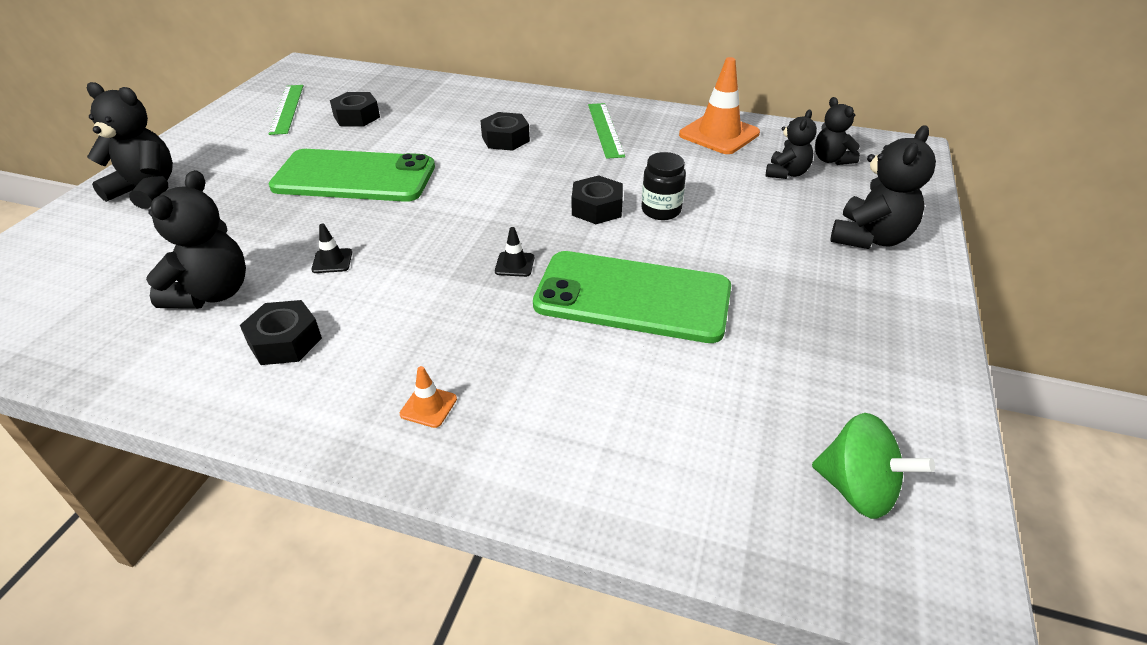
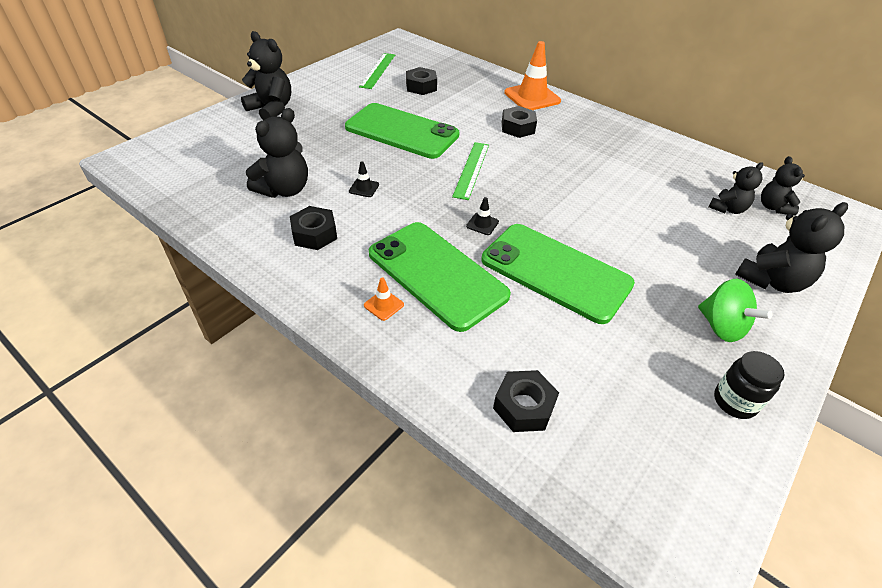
camera: 20 degrees right, 5 degrees up
(484, 344) = (437, 274): none -> green phone
(597, 208) = (560, 198): black nut -> black nut (523, 406)
(605, 129) = (596, 137): green ruler -> green ruler (471, 169)
(661, 210) = (609, 212): black jar -> black jar (734, 401)
(719, 134) = (687, 163): orange traffic cone -> orange traffic cone (532, 97)
(857, 489) = (654, 465): green spinning top -> green spinning top (721, 326)

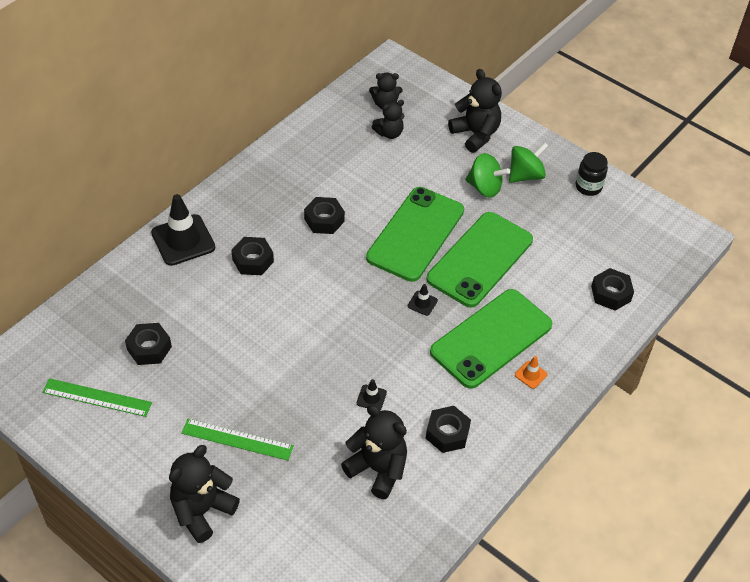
camera: 90 degrees left, 5 degrees up
(402, 131) = (259, 367): green phone -> green phone (415, 234)
(471, 169) = (335, 306): green ruler -> green ruler (237, 439)
(532, 97) = (183, 240): orange traffic cone -> black traffic cone
(579, 164) = (324, 220): none -> black nut
(678, 283) = (484, 187): none -> green spinning top
(727, 209) = (389, 133): black teddy bear -> black teddy bear turned 105 degrees clockwise

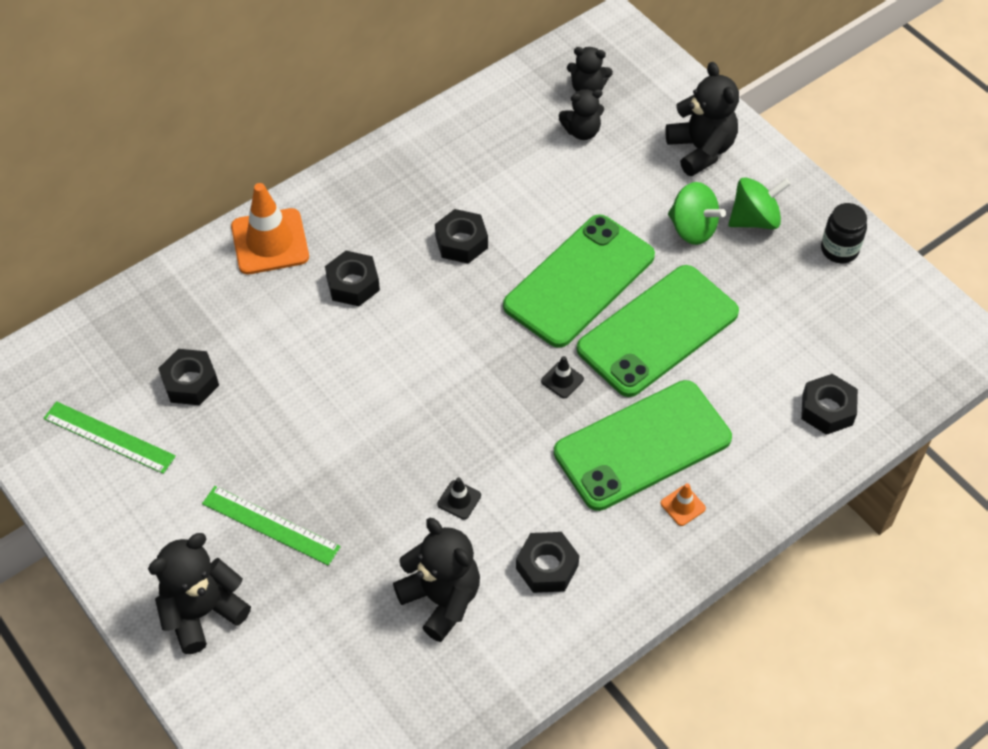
camera: 15 degrees right, 5 degrees up
(183, 240) = (270, 242): black traffic cone -> orange traffic cone

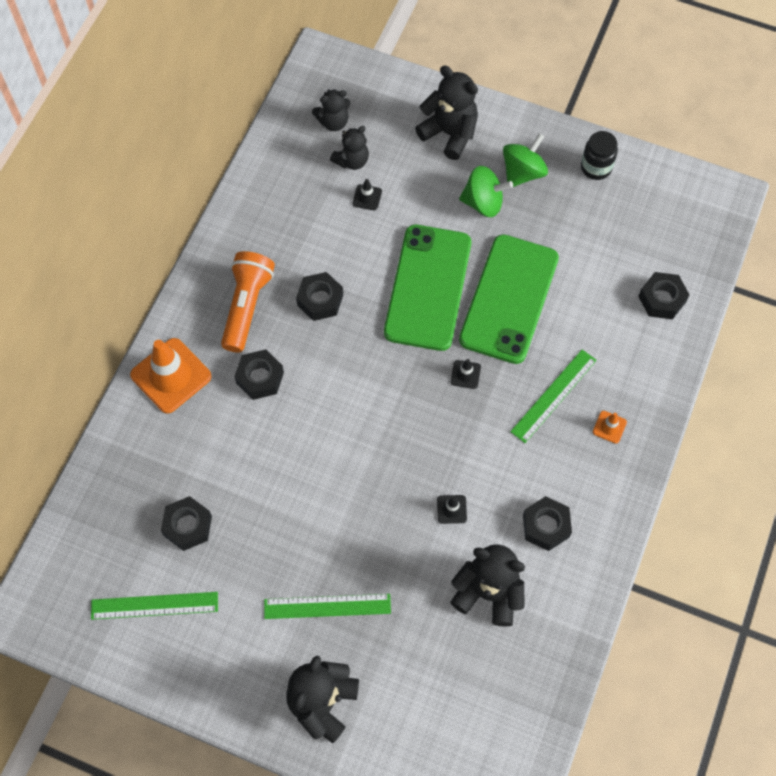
camera: 30 degrees left, 10 degrees up
(386, 214) = (247, 306): none -> orange flashlight
(574, 171) = (367, 197): none -> black traffic cone
(642, 445) = (553, 395): green phone -> green ruler

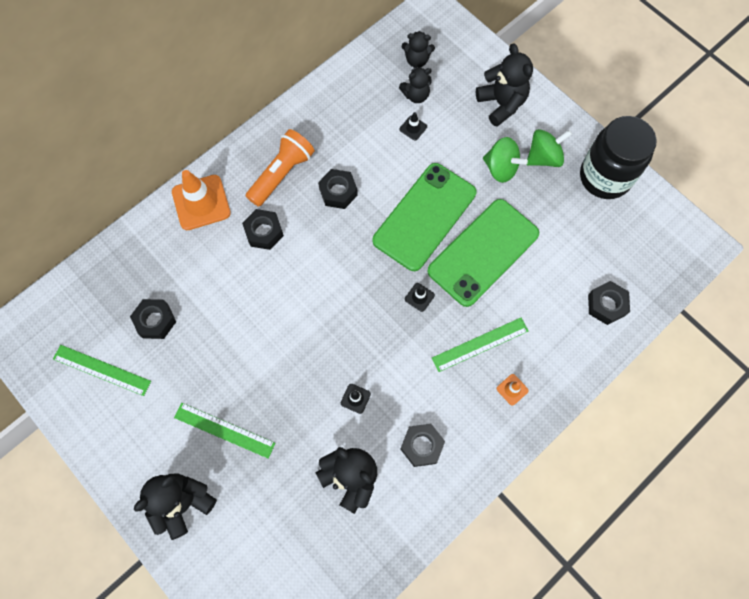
camera: 25 degrees right, 5 degrees up
(596, 167) = (605, 177): black jar -> black jar, size x1.96

